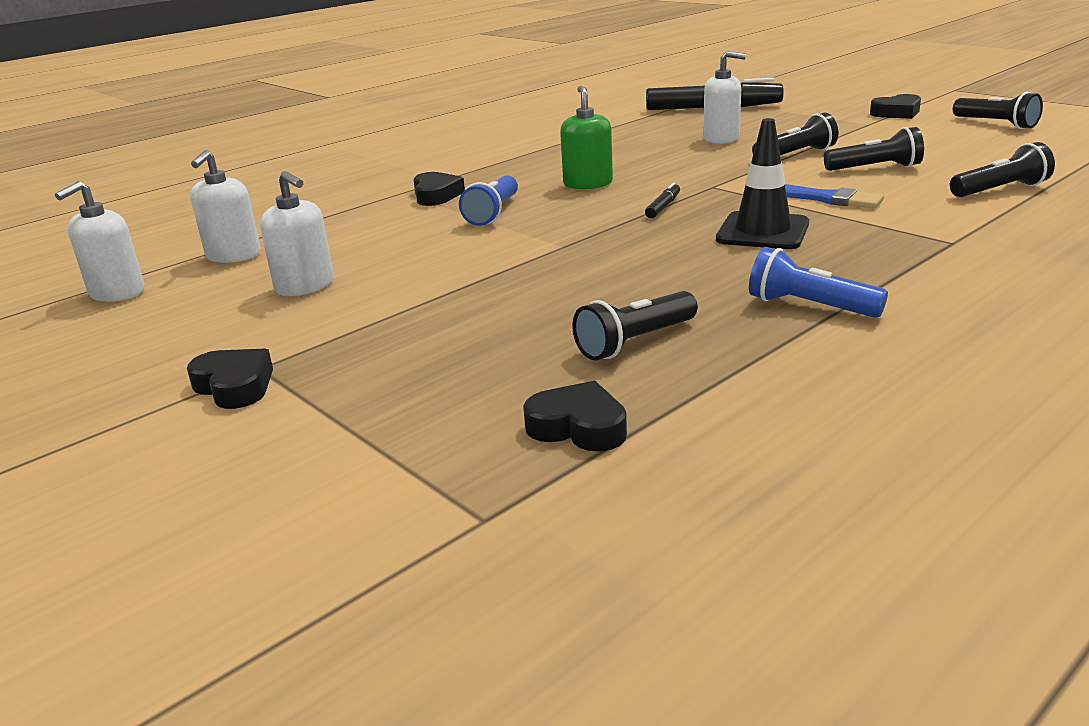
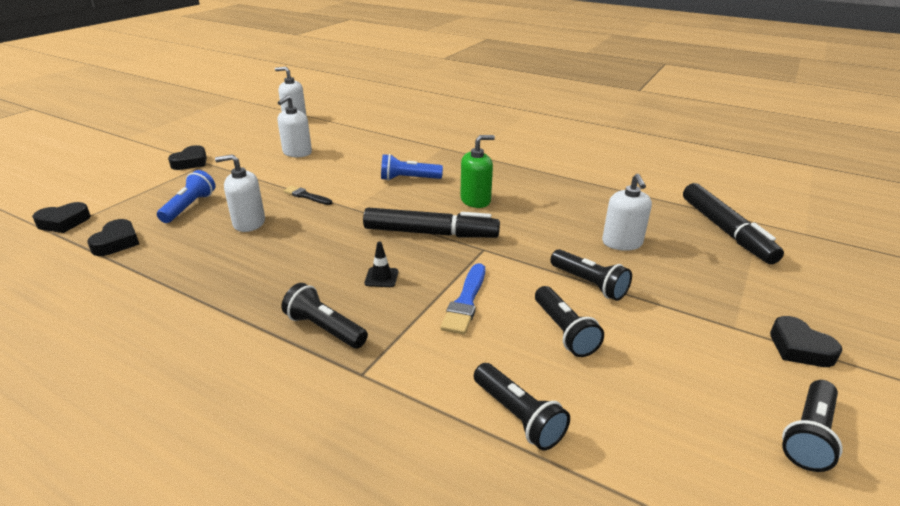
camera: 70 degrees right, 5 degrees up
(233, 255) = (338, 130): white soap dispenser -> white soap dispenser (249, 223)
(436, 195) = (439, 158): black heart -> black heart (64, 222)
(498, 275) = (306, 196): none -> black brush
(635, 342) = (205, 247): black flashlight -> black flashlight (324, 329)
(663, 207) = (430, 233): black marker -> black marker, size x2.40
(762, 232) = (381, 277): black traffic cone -> black traffic cone, size x0.49
(809, 306) = (241, 303): blue flashlight -> blue flashlight (189, 207)

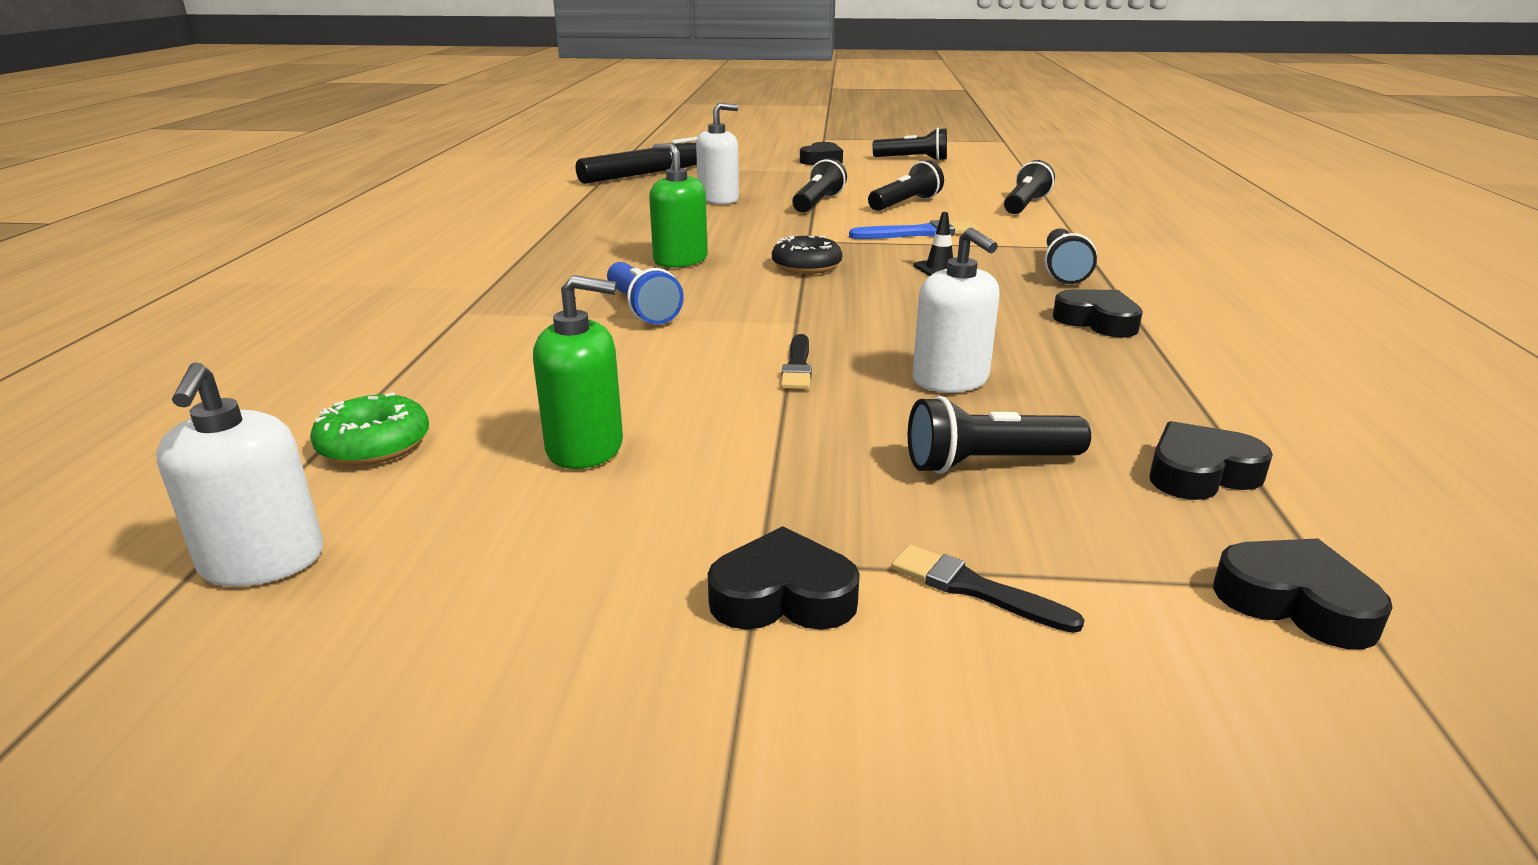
camera: 115 degrees left, 5 degrees down
(151, 183) = (975, 589): none -> black brush
(189, 207) = (988, 463): blue flashlight -> black flashlight
(242, 294) = (1097, 321): none -> black heart
(297, 153) = (585, 448): white soap dispenser -> green soap dispenser
(339, 130) = (374, 445): none -> green donut
(430, 233) = (806, 266): black marker -> black donut

